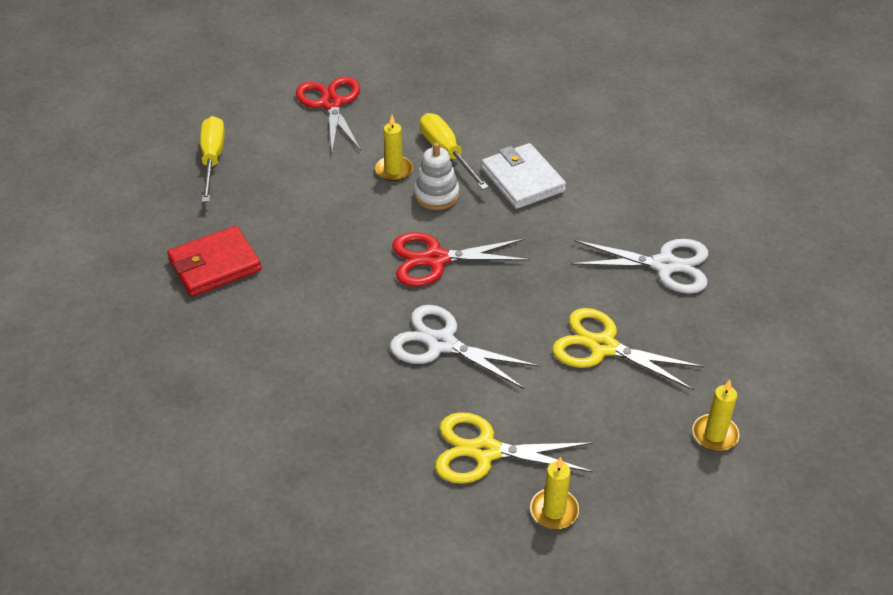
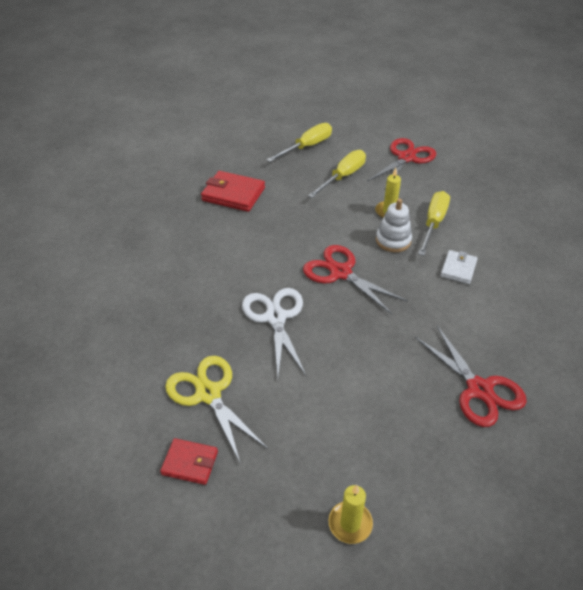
camera: 50 degrees right, 0 degrees up
(299, 166) = (343, 177): none -> yellow screwdriver
(522, 180) = (458, 269): white wallet -> white wallet, size x0.62
(554, 511) = (190, 463): yellow candle -> red wallet
(603, 347) = (362, 401): yellow scissors -> none
(664, 265) = (479, 389): white scissors -> red scissors

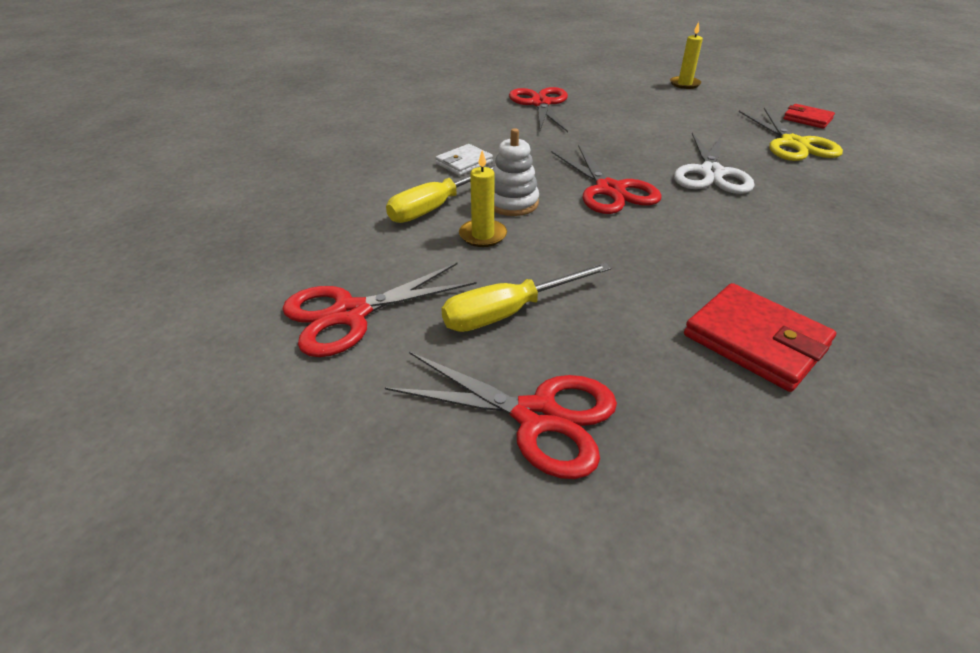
camera: 155 degrees left, 5 degrees down
(307, 147) = (536, 416): yellow screwdriver -> red scissors

